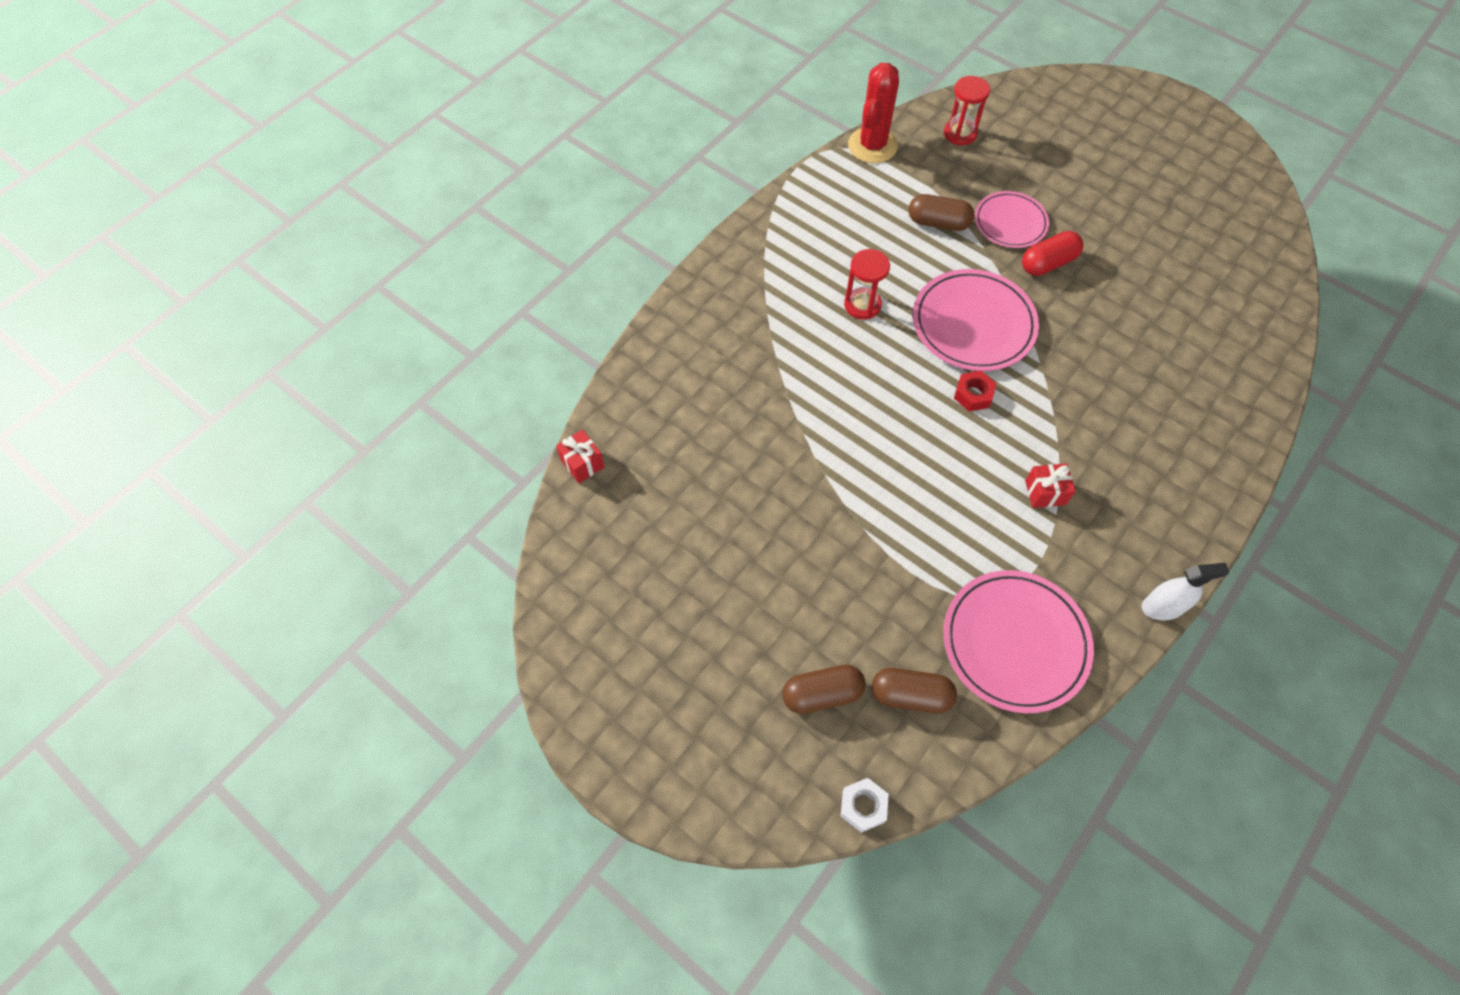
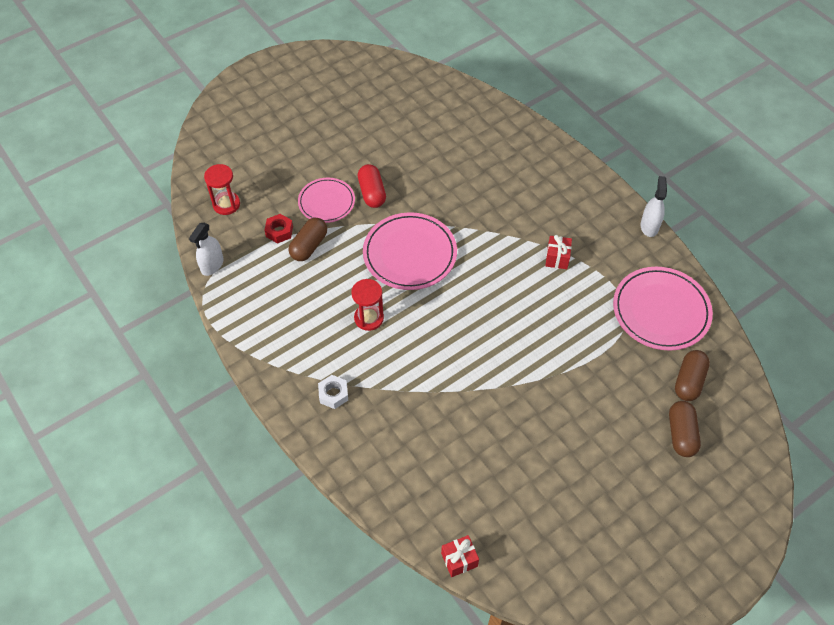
camera: 75 degrees left, 5 degrees down
(863, 806) = (760, 431): white nut -> white nut (333, 394)
(872, 146) = (212, 265): red cactus -> white spray bottle
(973, 395) = (470, 273): red nut -> red nut (279, 231)

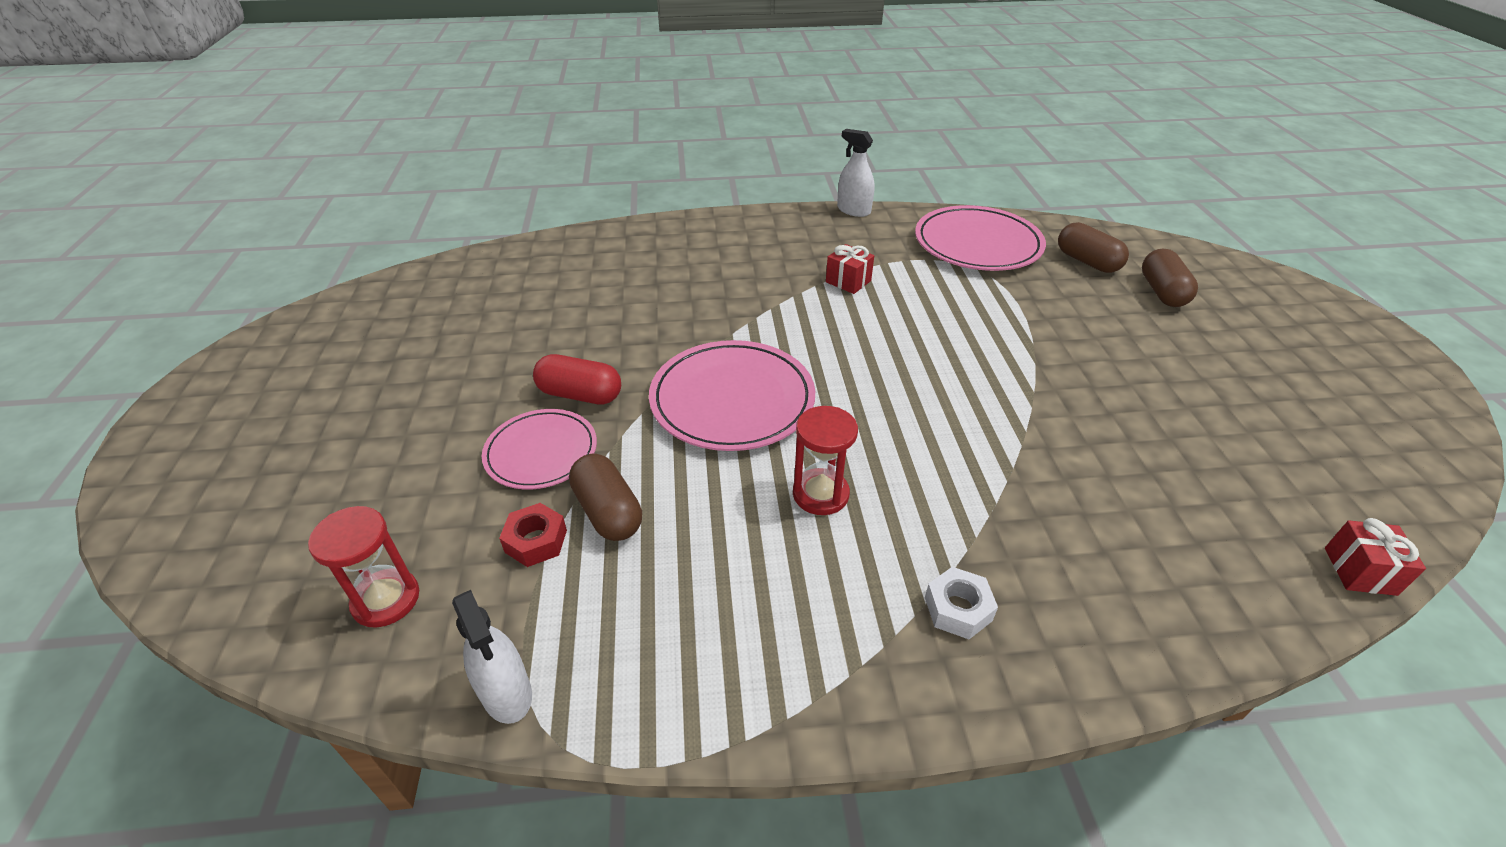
camera: 60 degrees left, 15 degrees down
(681, 434) = (1162, 292): brown capsule -> brown capsule turned 60 degrees clockwise

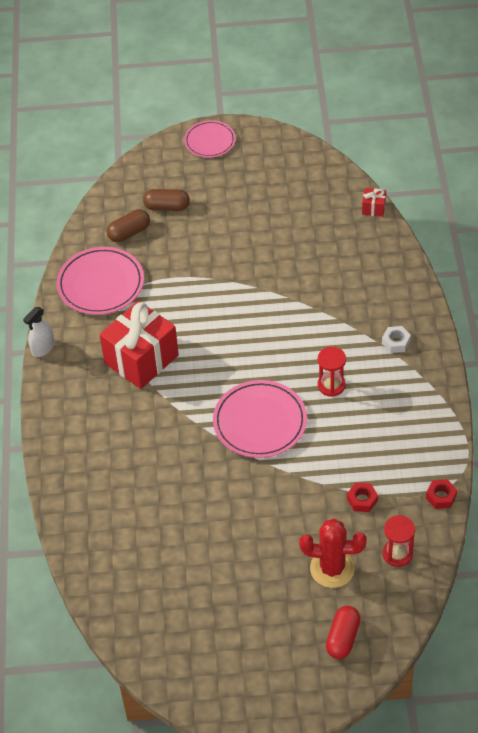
camera: 85 degrees left, 10 degrees up
(397, 495) = (332, 568): none -> red cactus
(506, 693) = (441, 497): white spray bottle -> red nut
(541, 452) = (301, 508): pink plate -> pink plate (210, 141)
(580, 394) = (252, 496): red capsule -> red capsule (342, 638)
(608, 512) = (343, 472): brown capsule -> none
(848, 281) = (141, 359): red gift -> red gift, size x2.42

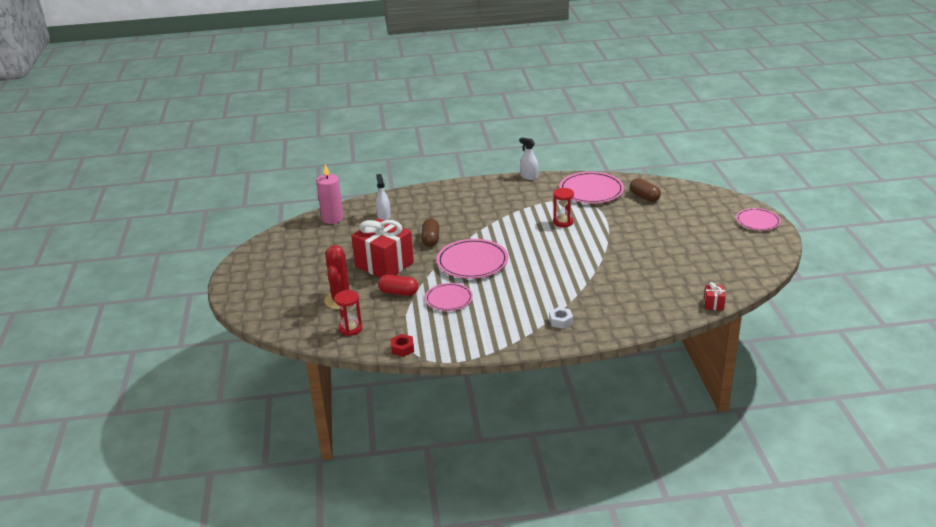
camera: 85 degrees right, 20 degrees down
(114, 593) = (332, 218): none -> pink candle
(121, 526) = (383, 216): none -> white spray bottle
(141, 359) = (524, 212): red gift -> red gift (384, 264)
(167, 207) = (676, 209): brown capsule -> brown capsule (431, 239)
(331, 385) = (510, 291): red hourglass -> red hourglass (563, 222)
(342, 449) = (449, 299): none -> pink plate
(342, 638) = (282, 307): red capsule -> red capsule (398, 292)
(362, 500) = (401, 310): red nut -> none

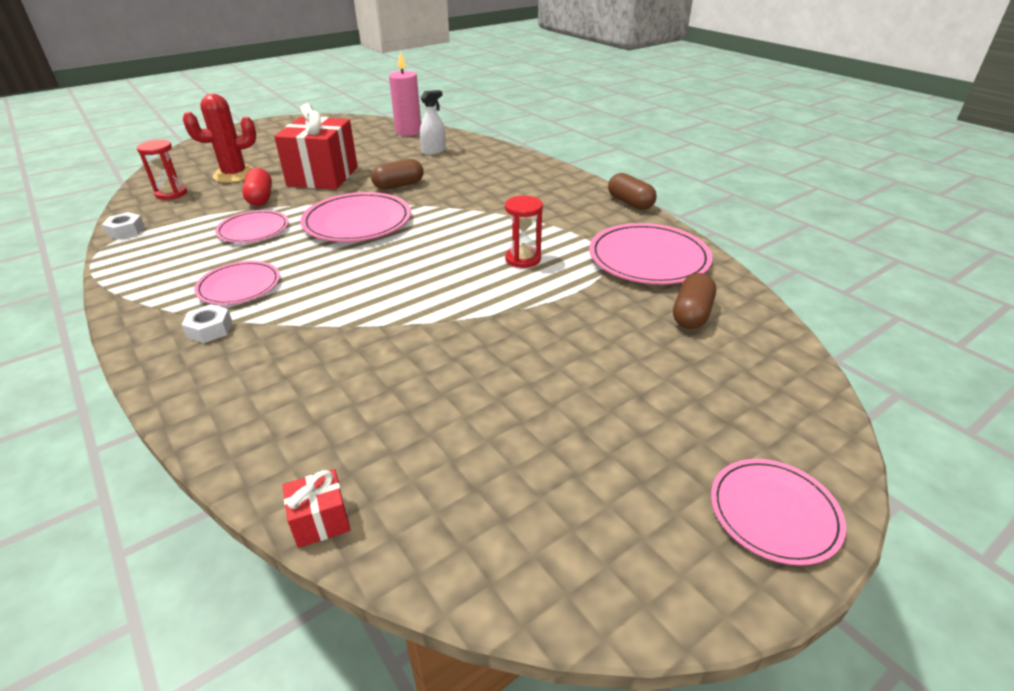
camera: 60 degrees right, 5 degrees up
(402, 348) = (126, 231): red nut -> white nut
(520, 309) = (239, 286): none -> pink plate
(529, 176) = (630, 203): white spray bottle -> brown capsule

